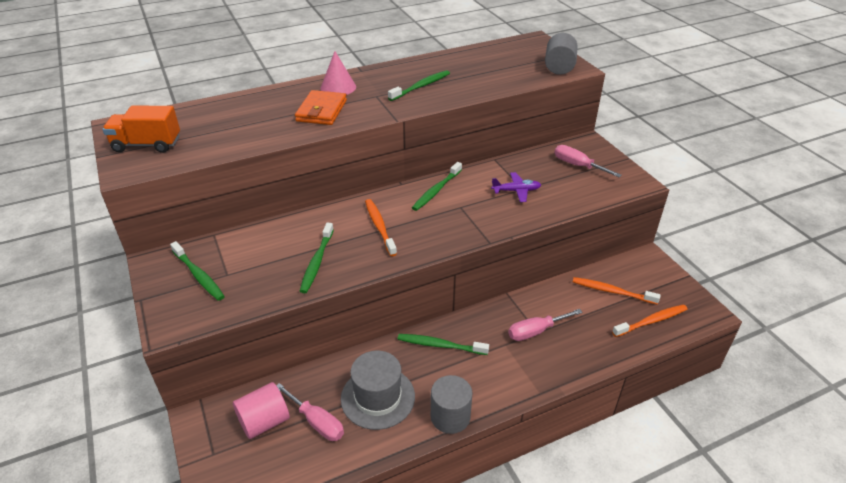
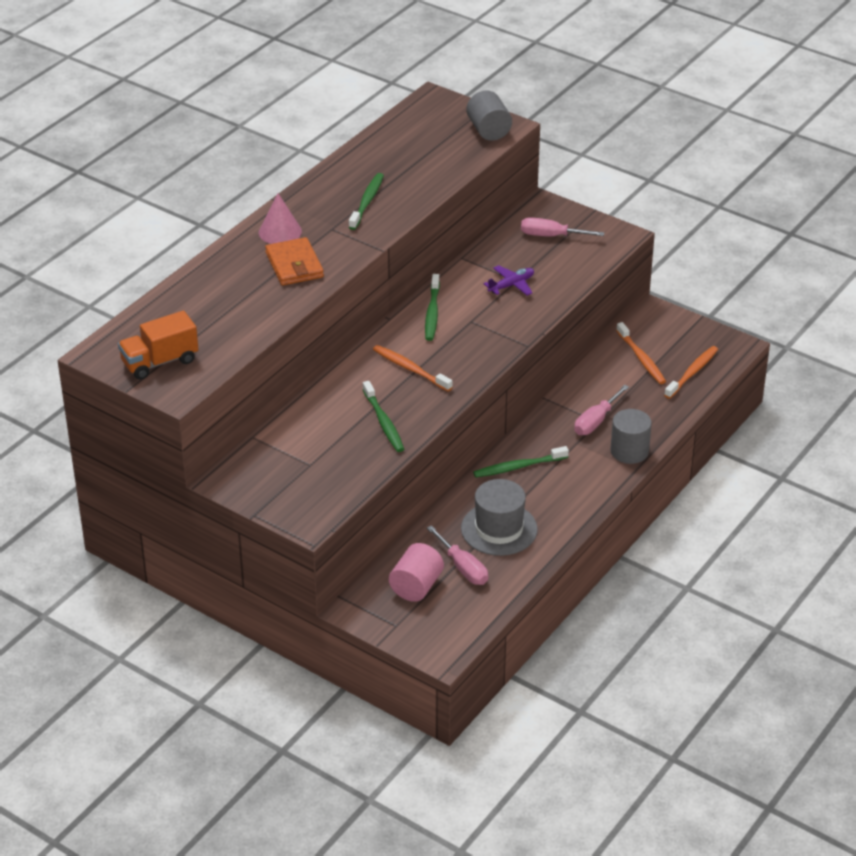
camera: 30 degrees left, 0 degrees up
(198, 275) = (284, 475): green toothbrush -> none
(317, 422) = (463, 568): pink screwdriver -> pink screwdriver turned 45 degrees clockwise
(450, 416) = (573, 517): grey cylinder -> grey cylinder (629, 451)
(612, 291) = (641, 358): orange toothbrush -> orange toothbrush turned 105 degrees counterclockwise

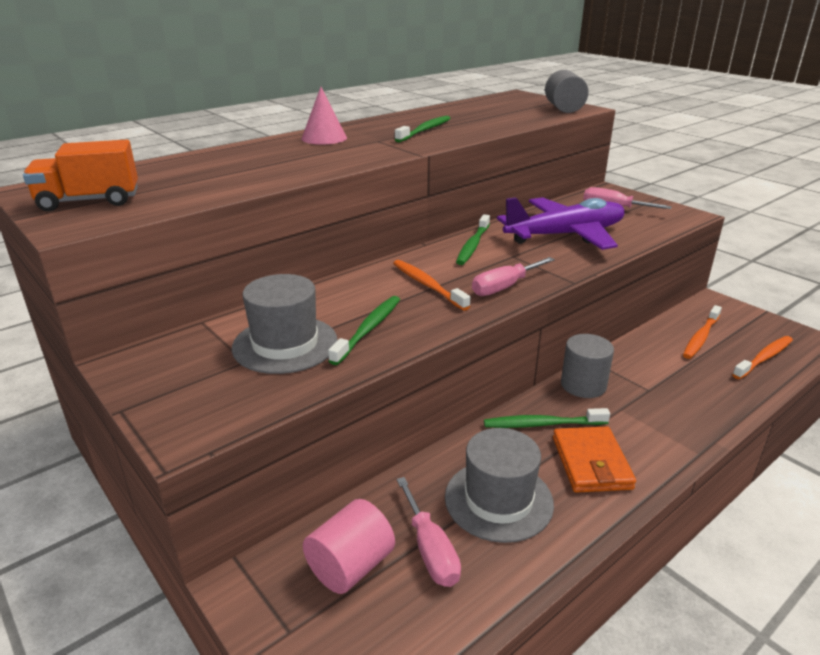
camera: 15 degrees right, 10 degrees down
(294, 265) = (319, 156): orange wallet -> orange wallet (591, 463)
(329, 446) = (285, 344): none -> grey hat
(383, 422) = (368, 329): green toothbrush -> green toothbrush turned 150 degrees counterclockwise
(511, 285) = (565, 235): purple plane -> purple plane, size x2.22
(596, 421) = (646, 389): pink screwdriver -> pink screwdriver (504, 287)
(629, 451) = (690, 429): grey cylinder -> grey cylinder (583, 385)
(641, 358) = (701, 337): orange toothbrush -> orange toothbrush turned 45 degrees clockwise

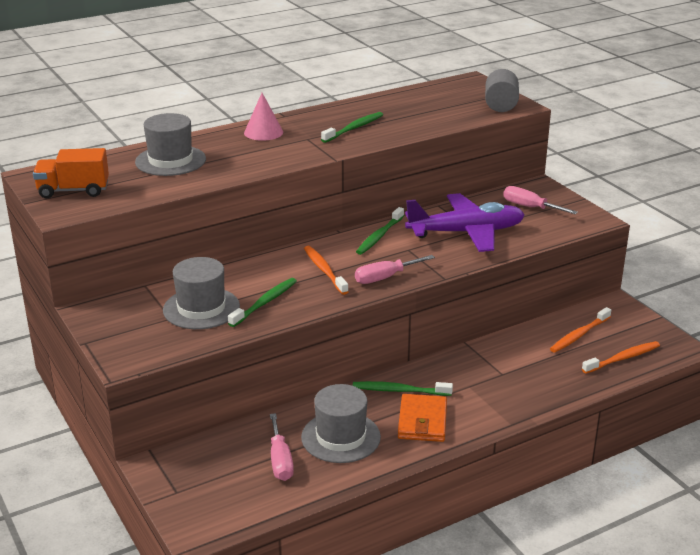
camera: 10 degrees right, 0 degrees up
(219, 166) = (170, 161): none -> grey hat
(350, 566) = (224, 463): pink cylinder -> none
(583, 385) = (449, 364): grey cylinder -> none

